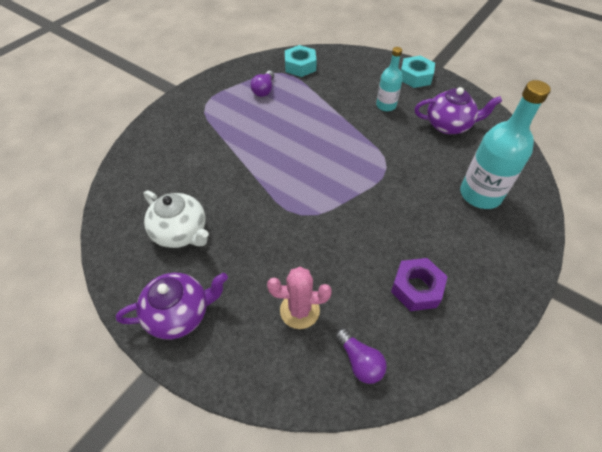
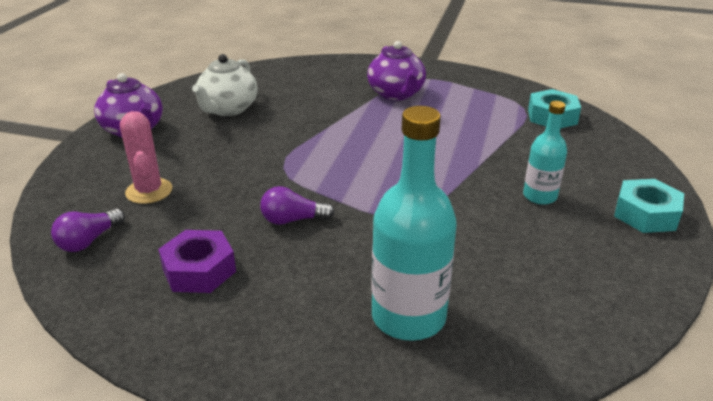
camera: 70 degrees right, 20 degrees down
(264, 90) = (476, 104): purple light bulb -> purple light bulb (292, 220)
(449, 125) = (552, 265): purple teapot -> purple teapot (396, 94)

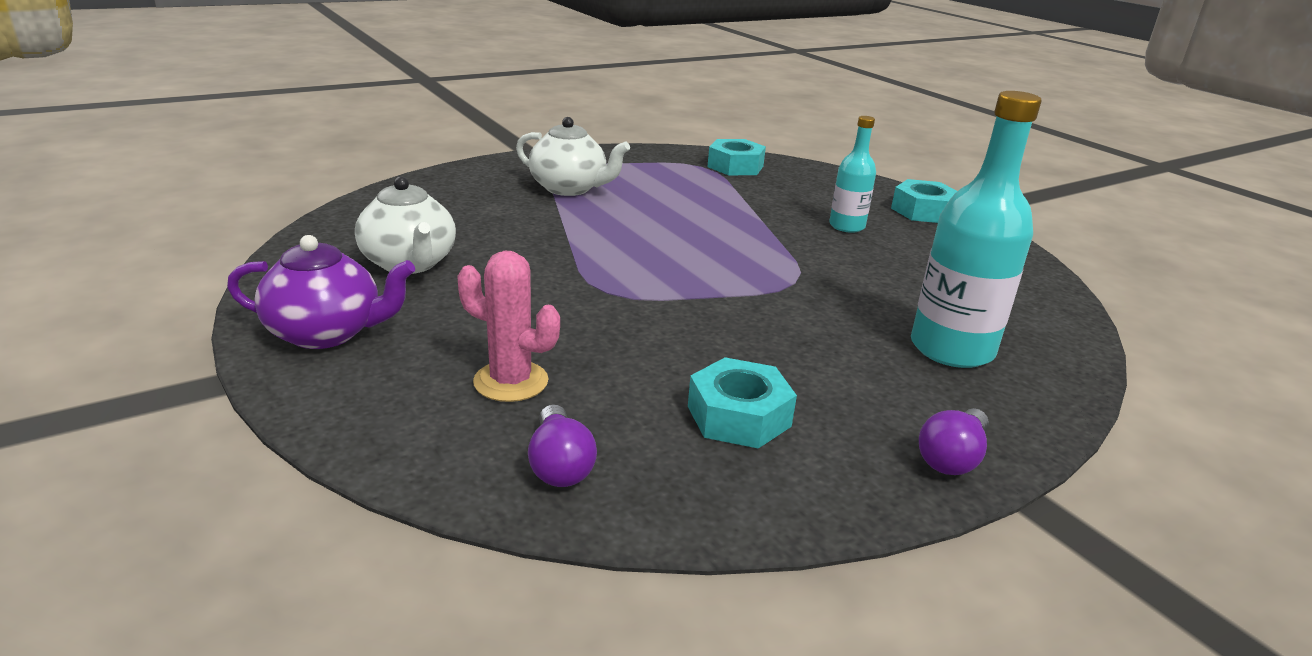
camera: 50 degrees left, 5 degrees down
(199, 270) = (739, 416): purple nut -> turquoise nut
(292, 220) = (720, 330): purple light bulb -> purple light bulb (952, 458)
(396, 94) = (569, 188): purple teapot -> white teapot

